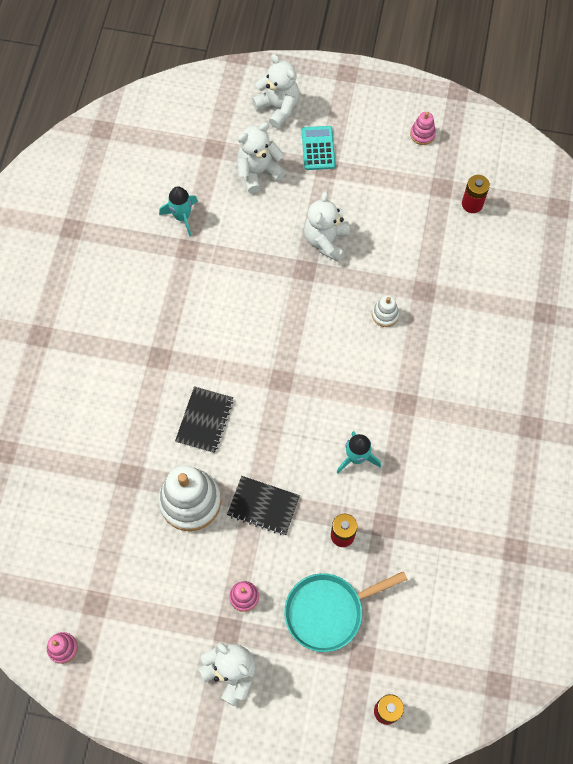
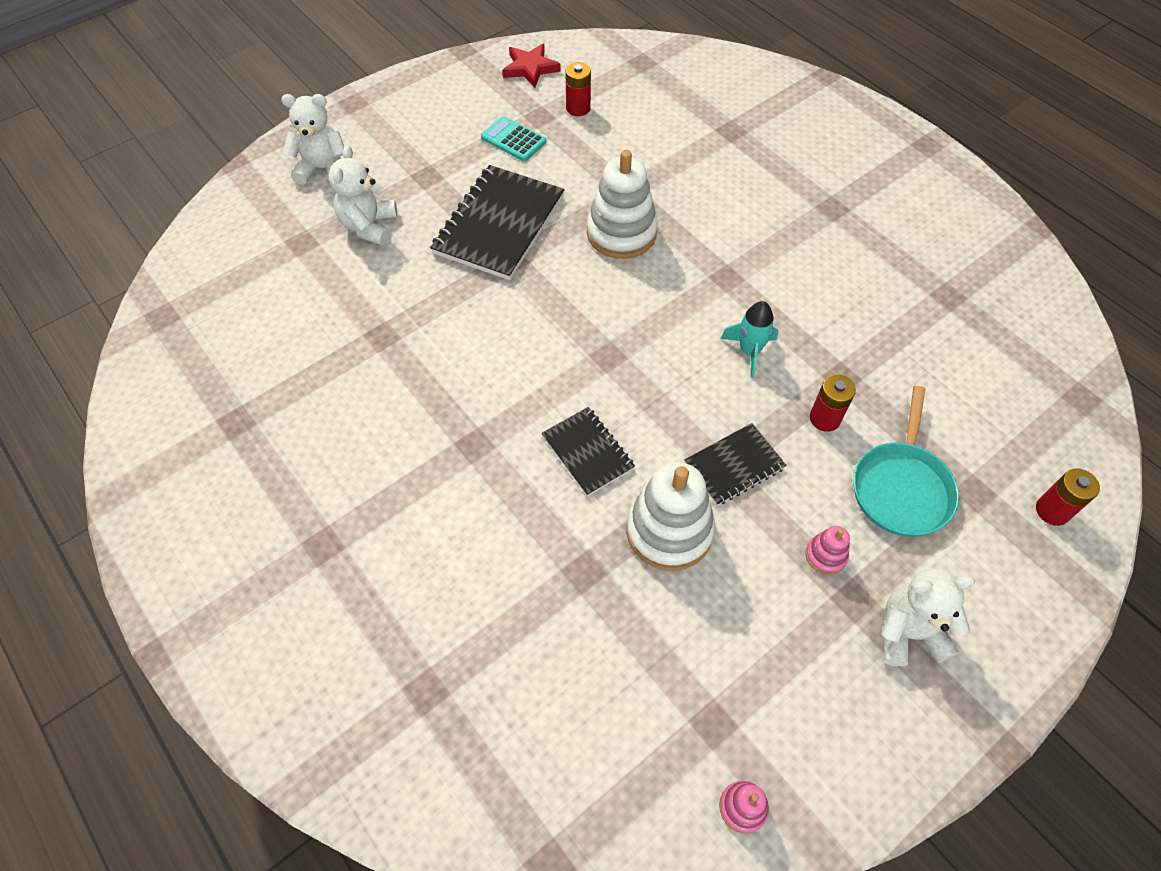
camera: 50 degrees left, 10 degrees down
(182, 217) = (341, 316): turquoise rocket -> none
(318, 148) = (400, 169): turquoise calculator -> turquoise calculator (513, 140)
(326, 241) = (499, 225): white teddy bear -> black notebook
(385, 315) = (621, 233): white stacking toy -> white stacking toy, size x2.14
(422, 134) = (474, 95): pink stacking toy -> none
(481, 145) = (530, 68): none -> red star

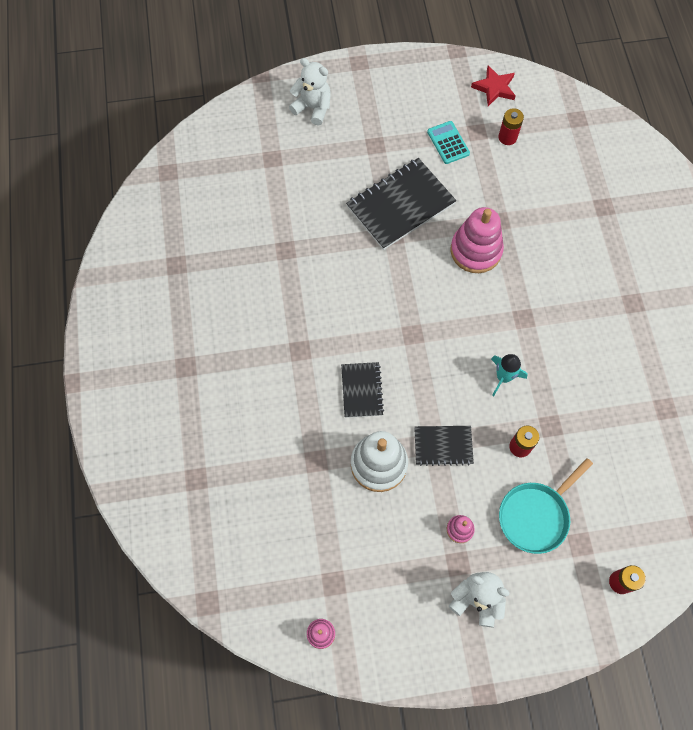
camera: 30 degrees right, 10 degrees up
(369, 226) = (319, 166): white teddy bear -> none
(621, 233) = (475, 250): white stacking toy -> pink stacking toy

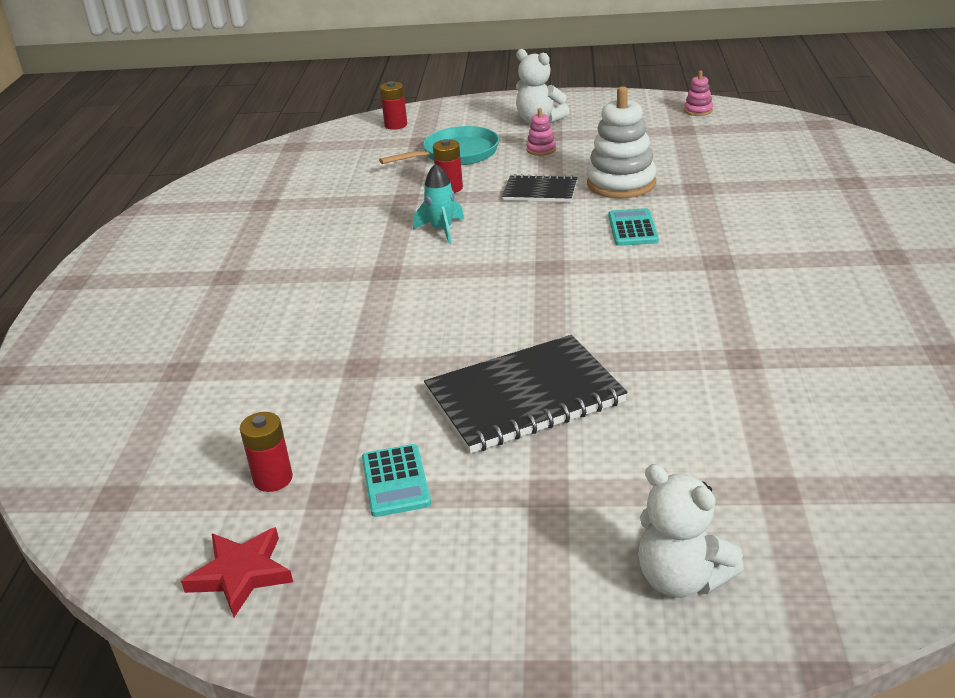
camera: 165 degrees left, 35 degrees down
(362, 390) = (632, 228): black notebook -> turquoise calculator
(475, 250) = (419, 336): pink stacking toy -> none

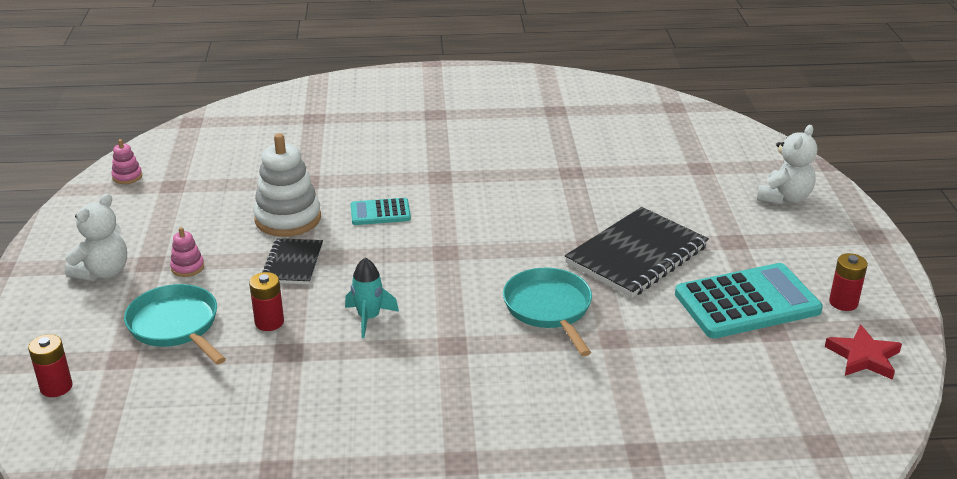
camera: 100 degrees left, 0 degrees up
(273, 479) = (767, 361): red battery -> red battery (843, 302)
(395, 481) = (747, 302): turquoise calculator -> turquoise calculator, size x1.94
(427, 327) = (549, 309): none -> turquoise pan
(524, 397) = (636, 255): black notebook -> black notebook turned 75 degrees clockwise

